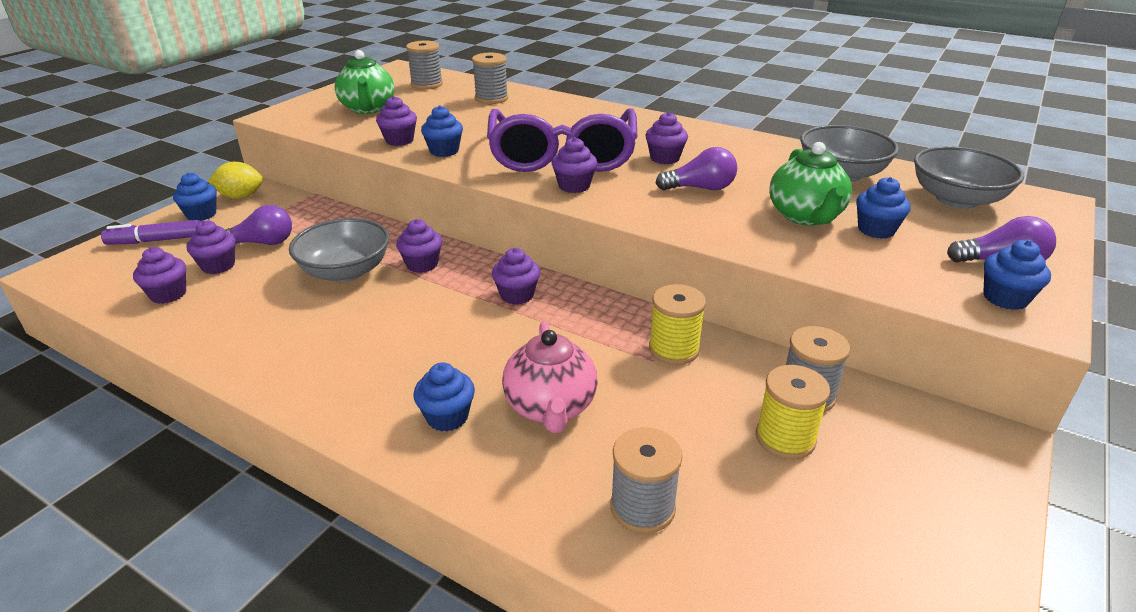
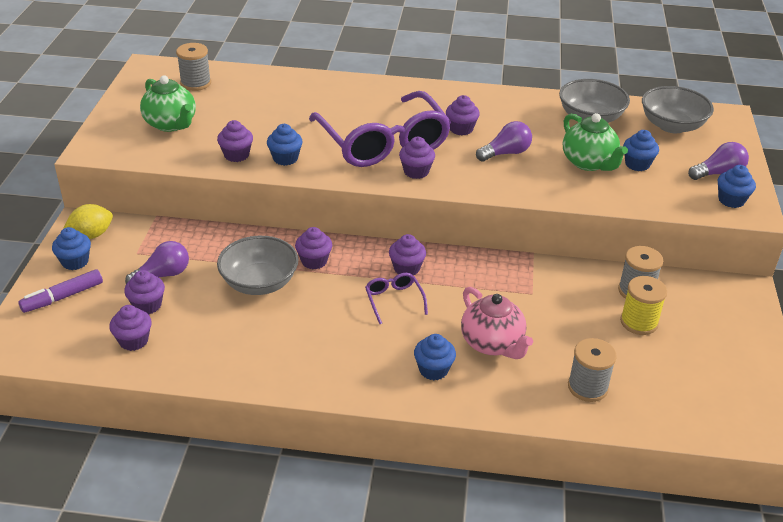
camera: 25 degrees left, 5 degrees up
(472, 324) = (394, 300): none -> purple glasses
(491, 98) = (271, 90): grey spool -> none
(674, 349) = (540, 281): yellow spool -> none

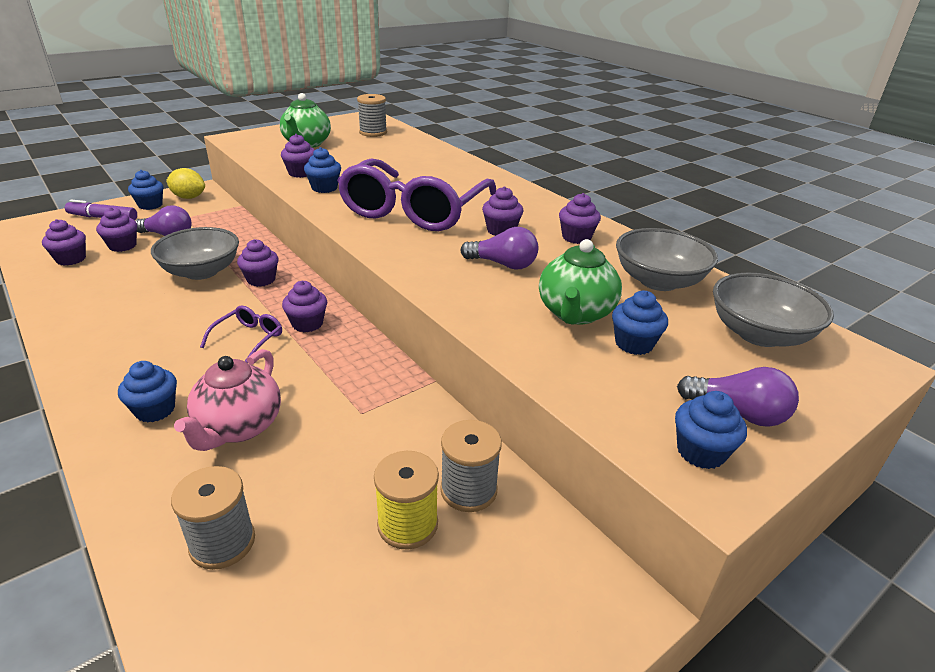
camera: 45 degrees right, 5 degrees down
(416, 171) = (394, 238): purple cupcake -> purple cupcake (576, 237)

